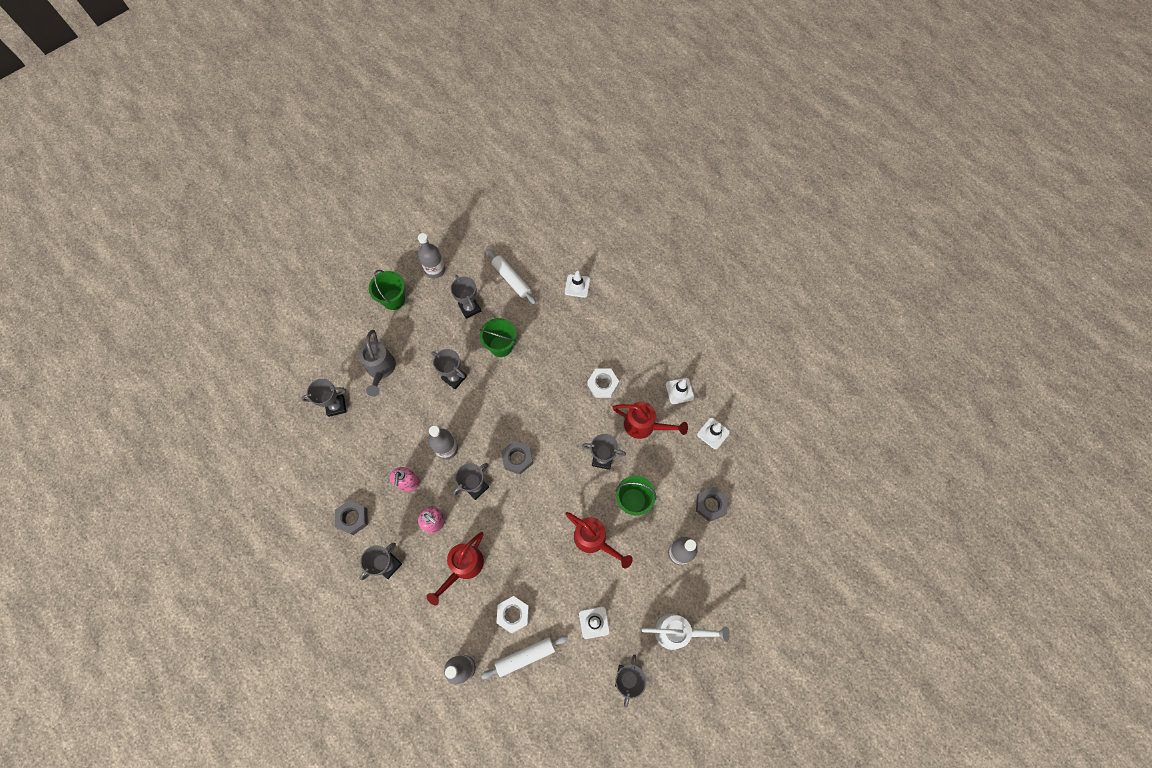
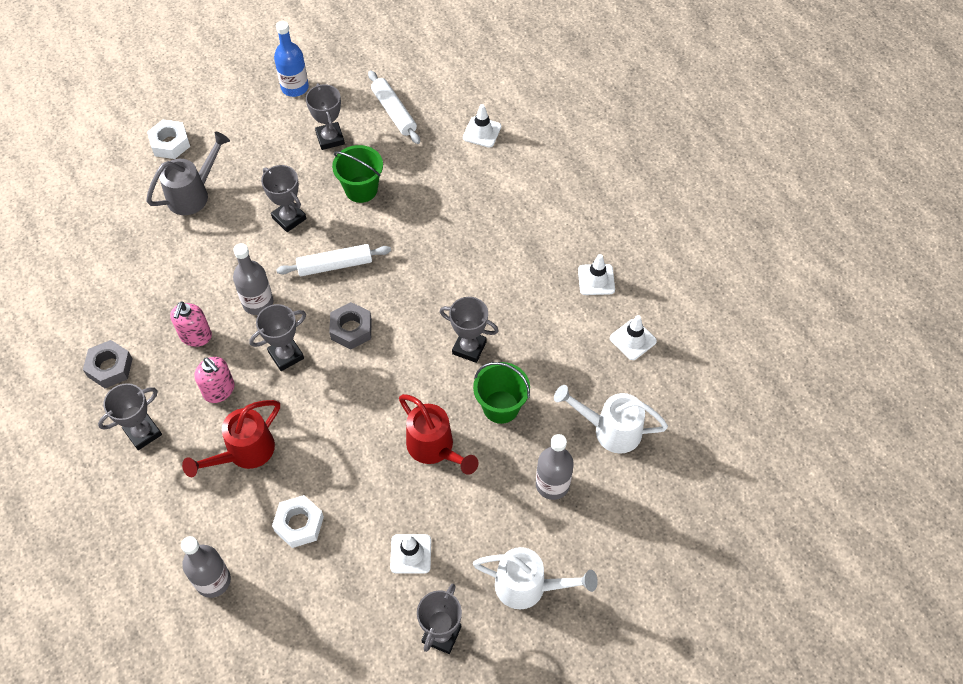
camera: 10 degrees right, 10 degrees down
(336, 406) = (123, 229): grey trophy -> none
(380, 369) = (193, 194): grey watering can -> grey watering can turned 135 degrees counterclockwise
(393, 299) = (231, 114): green bucket -> none
(435, 270) = (295, 87): grey bottle -> blue bottle
(525, 656) = (303, 581): white rolling pin -> white rolling pin (335, 265)
(603, 384) = (490, 256): white nut -> white nut (170, 143)
(644, 425) = (537, 315): red watering can -> none
(710, 505) = (610, 430): grey nut -> white watering can

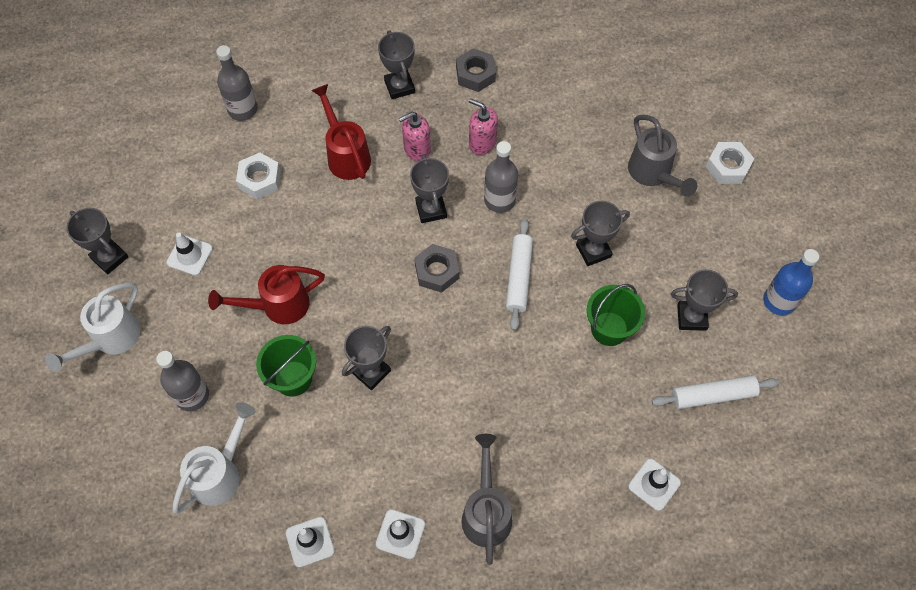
camera: 110 degrees right, 5 degrees up
(552, 229) = (486, 512): none -> grey watering can

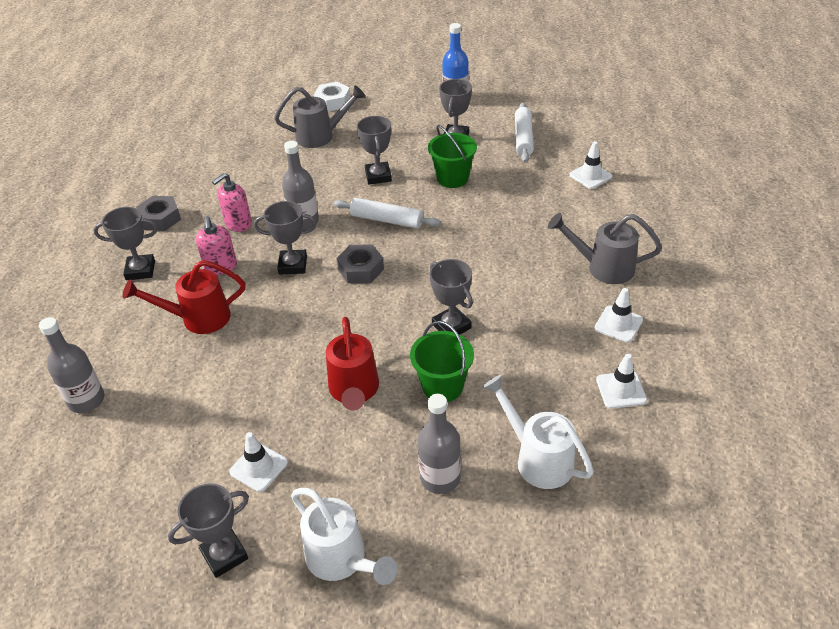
camera: 75 degrees left, 20 degrees down
(260, 179) = (190, 393): white nut -> none

